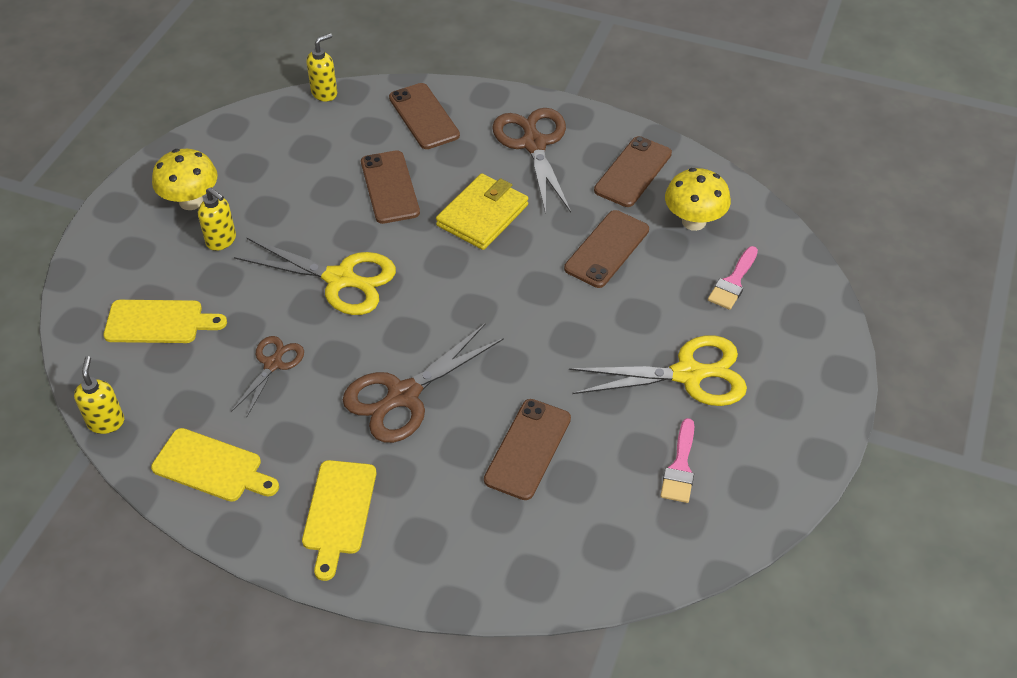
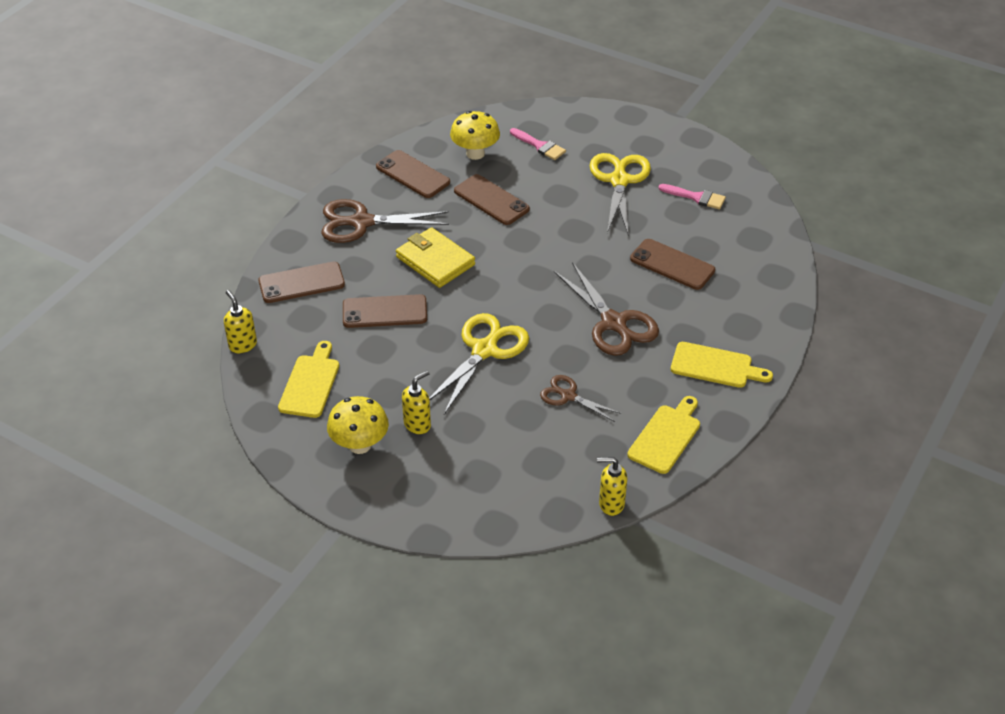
camera: 80 degrees left, 5 degrees down
(159, 322) = (506, 469): yellow cutting board -> yellow cutting board (310, 383)

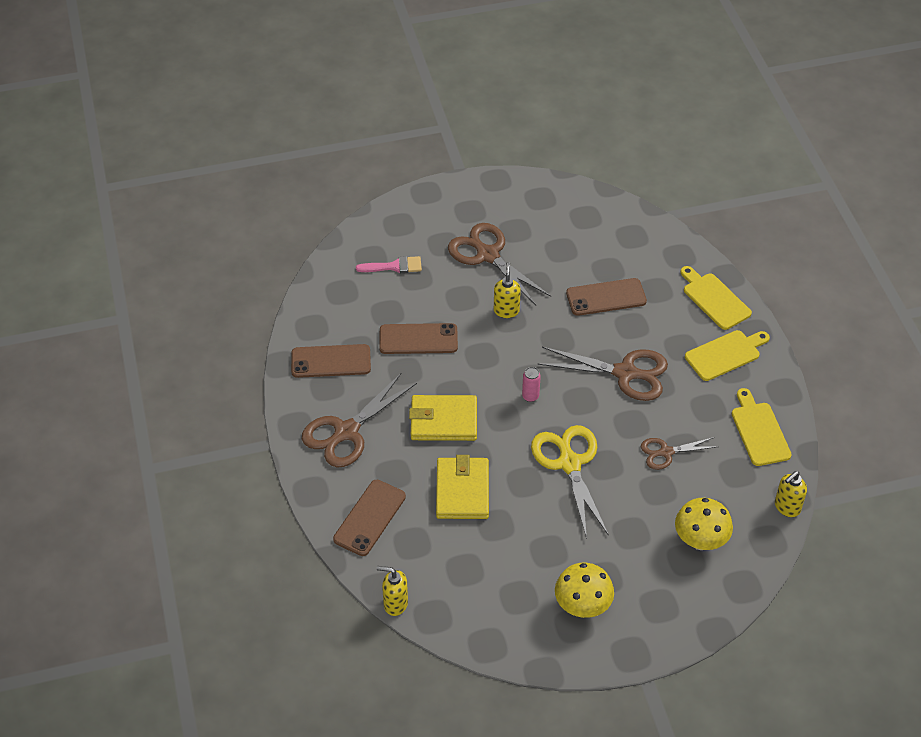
camera: 45 degrees left, 5 degrees up
(310, 383) = (486, 590): yellow cutting board -> yellow cutting board (714, 299)
(384, 312) = (462, 491): brown phone -> yellow wallet
(417, 424) = (599, 557): yellow soap dispenser -> yellow soap dispenser (506, 310)
(475, 153) = (354, 308): yellow mushroom -> yellow mushroom (700, 541)
(519, 288) = (530, 396): none -> pink can
(619, 180) = (487, 255): yellow scissors -> brown scissors
(696, 197) = (556, 230): pink brush -> none

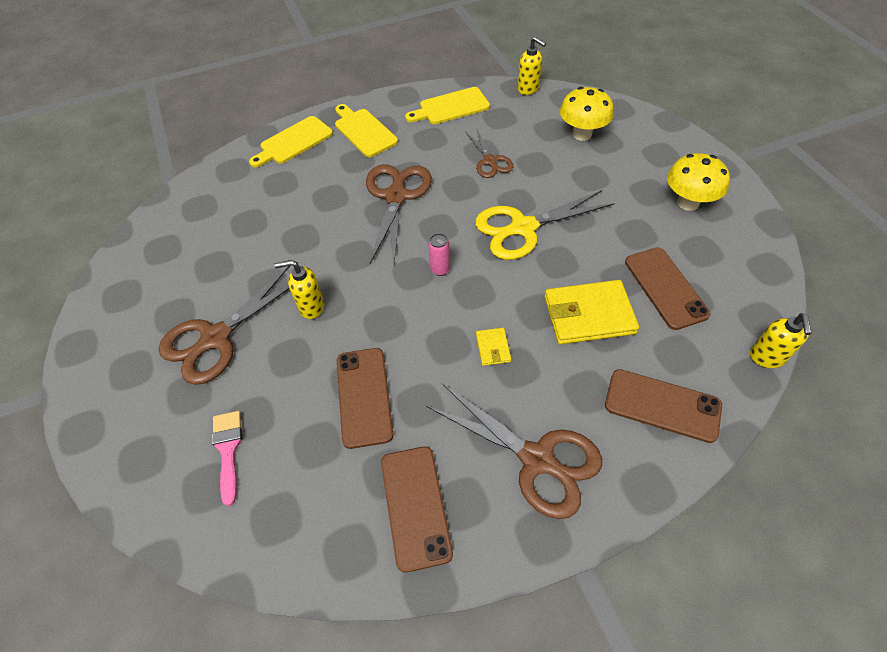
camera: 95 degrees left, 5 degrees up
(444, 421) = (493, 348): yellow wallet -> yellow wallet, size x0.47
(606, 297) = (290, 220): brown phone -> brown phone (665, 288)

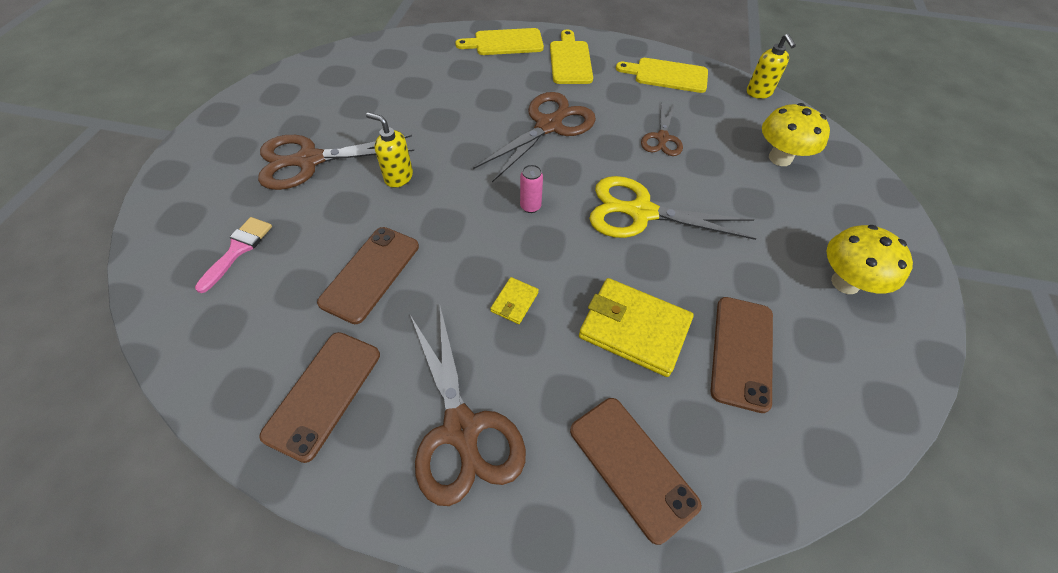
camera: 30 degrees right, 0 degrees up
(766, 357) = (801, 499): yellow soap dispenser -> none

